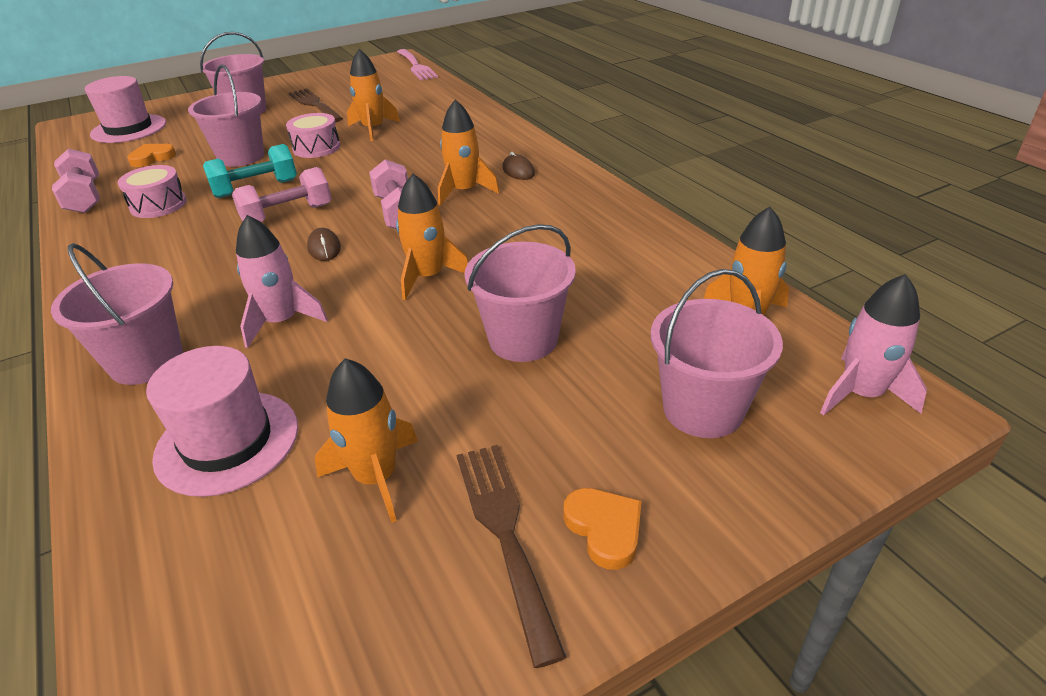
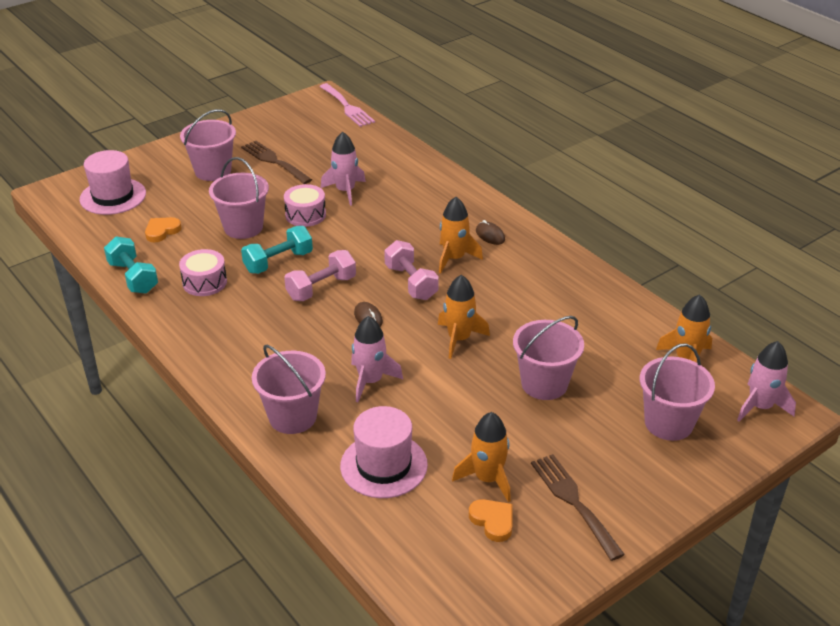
camera: 10 degrees left, 0 degrees up
(85, 197) = (133, 277): pink dumbbell -> turquoise dumbbell
(373, 129) = (345, 191): orange rocket -> pink rocket
(604, 529) = (627, 495): orange heart -> orange heart (493, 521)

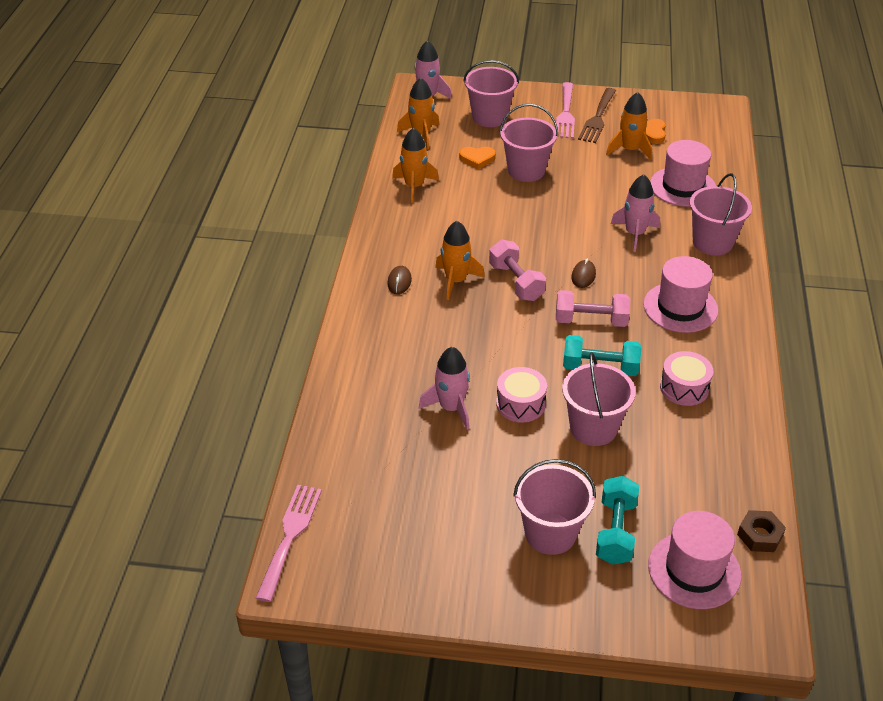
camera: 135 degrees left, 5 degrees up
(83, 230) = (760, 535): none -> brown nut
(133, 277) = (746, 435): turquoise dumbbell -> turquoise dumbbell (615, 531)
(162, 231) = (677, 477): orange heart -> orange heart (477, 159)
(263, 338) = (680, 307): none -> pink hat
(274, 161) = (471, 501): brown fork -> none
(411, 282) = (516, 282): pink dumbbell -> pink dumbbell turned 45 degrees counterclockwise
(459, 339) = (539, 224): orange rocket -> orange rocket (414, 186)
(611, 483) = (565, 113): none -> pink fork

